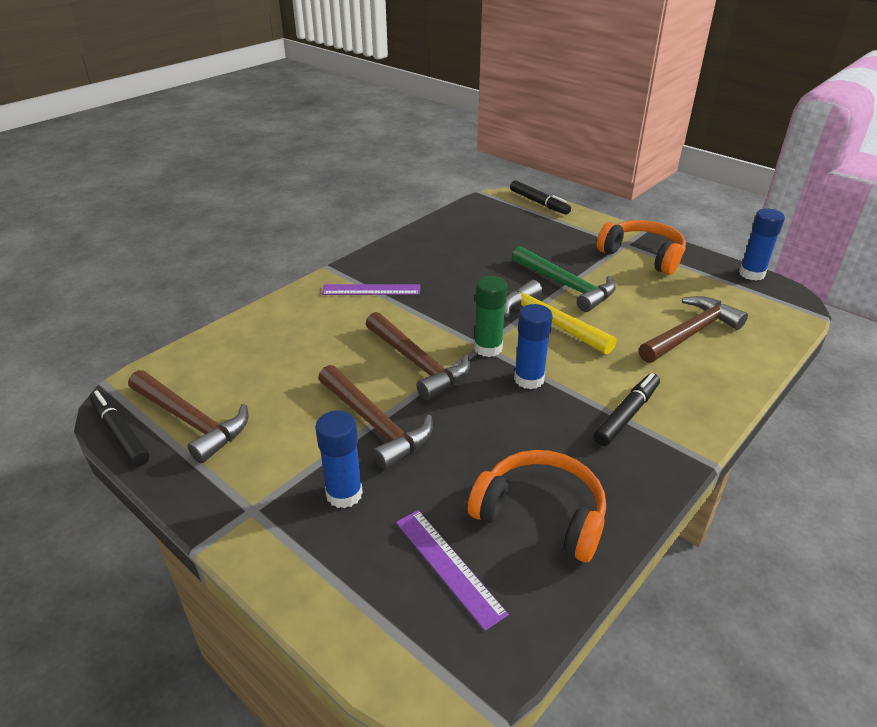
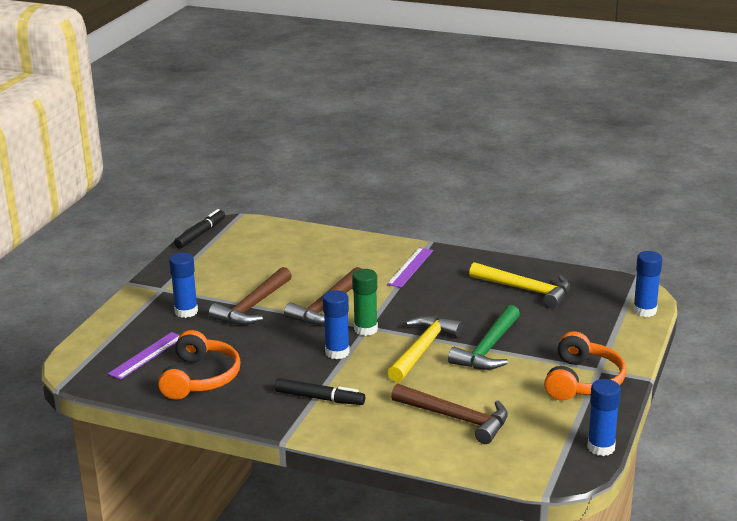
camera: 70 degrees right, 10 degrees down
(191, 421) = (222, 250): brown hammer -> none
(371, 290) = (410, 267): purple ruler -> purple ruler turned 45 degrees clockwise
(467, 242) = (526, 290): none -> yellow hammer
(539, 203) = (644, 311): black marker -> blue glue stick

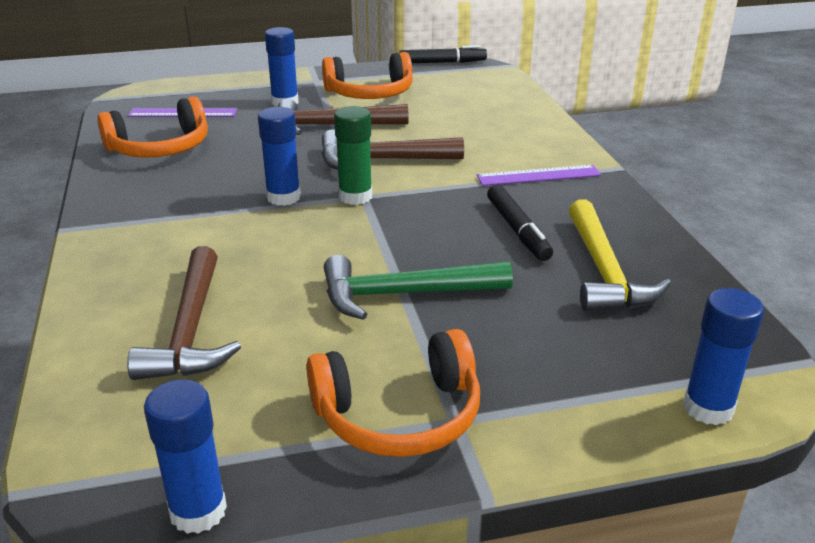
camera: 55 degrees right, 5 degrees up
(216, 277) = (370, 93): none -> orange headphones
(319, 398) = (169, 220): black marker -> black marker (517, 230)
(422, 349) = (348, 247): yellow hammer -> none

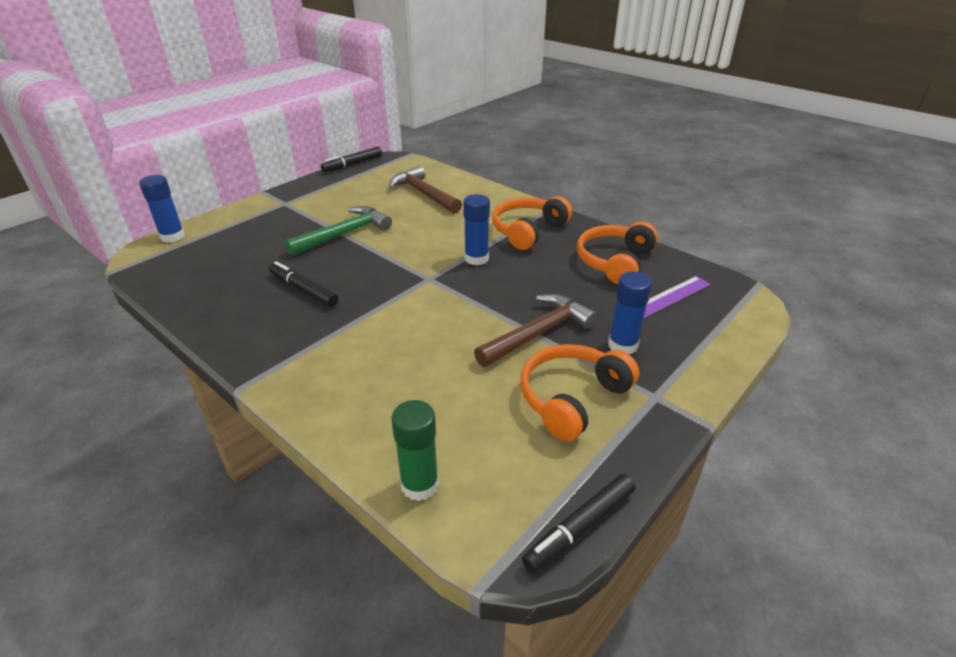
camera: 145 degrees right, 5 degrees up
(198, 511) = (352, 164): blue glue stick -> black marker
(355, 196) = (433, 275): green glue stick -> green glue stick (419, 485)
(381, 160) = (453, 312): brown hammer -> none
(399, 415) = (308, 198): orange headphones -> orange headphones (528, 231)
(538, 175) = (313, 346): purple ruler -> none
(604, 271) = (234, 282): yellow hammer -> none

